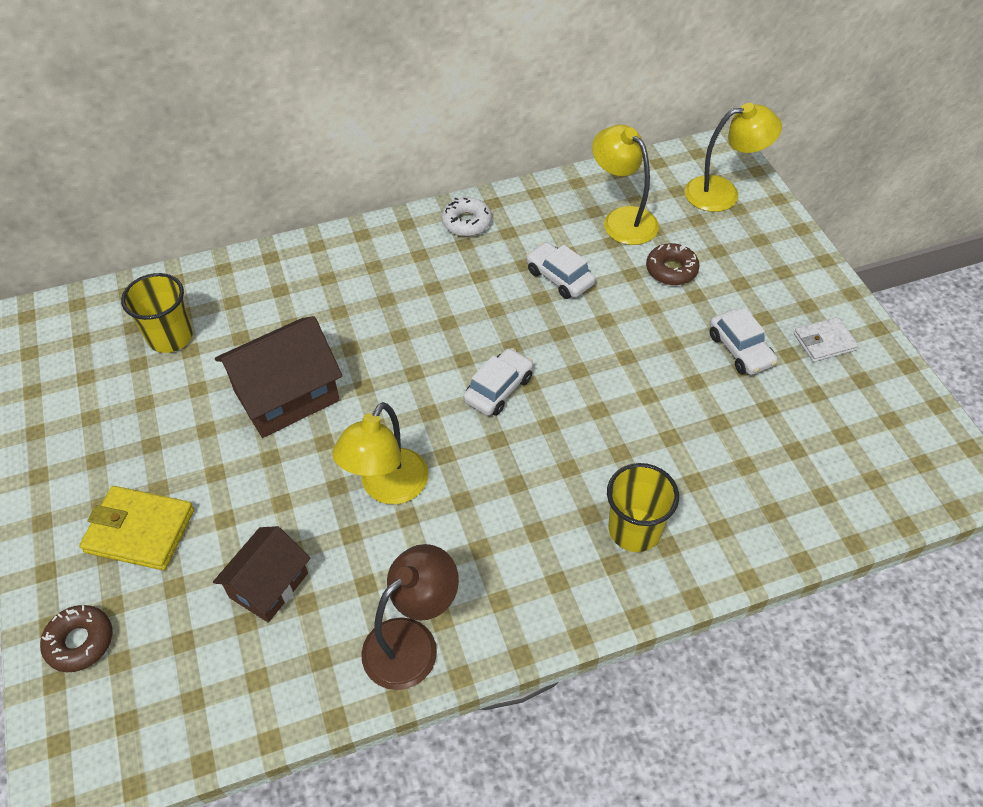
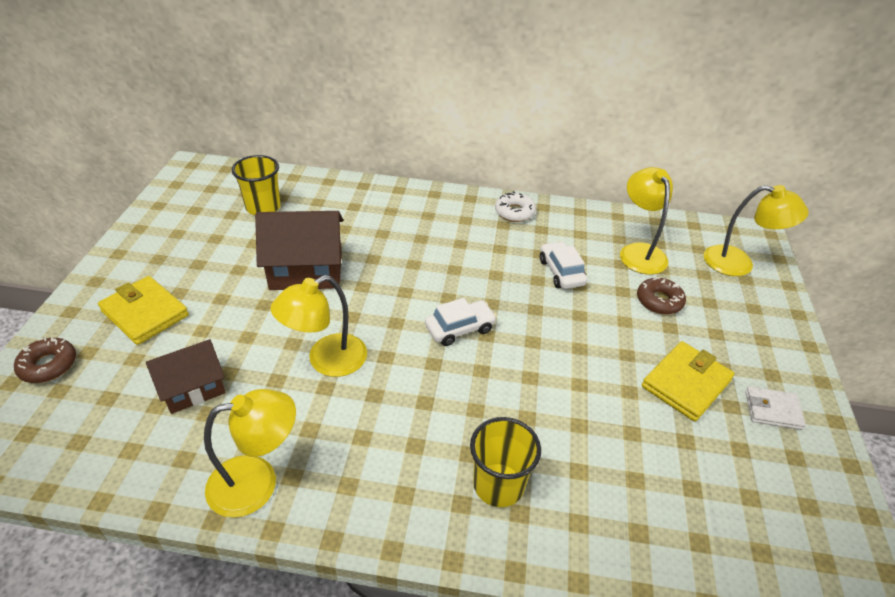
camera: 25 degrees right, 10 degrees down
(412, 642) = (257, 482): brown lamp -> yellow lamp
(740, 350) = (686, 383): white car -> yellow wallet

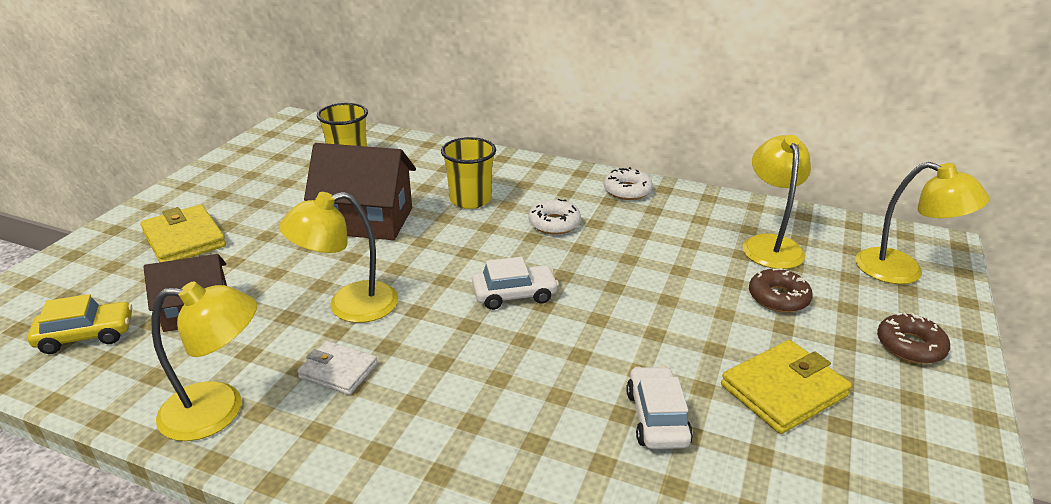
camera: 15 degrees right, 10 degrees down
(48, 365) = (69, 272): brown donut -> brown donut (910, 346)
(99, 429) = (86, 335): none -> yellow car
(467, 253) = (554, 223): none -> white donut
(498, 485) = (493, 461): yellow cup -> yellow cup (470, 200)
(561, 272) = (661, 254): white car -> white car (657, 418)
(772, 410) = (899, 438): white wallet -> white wallet (338, 371)

